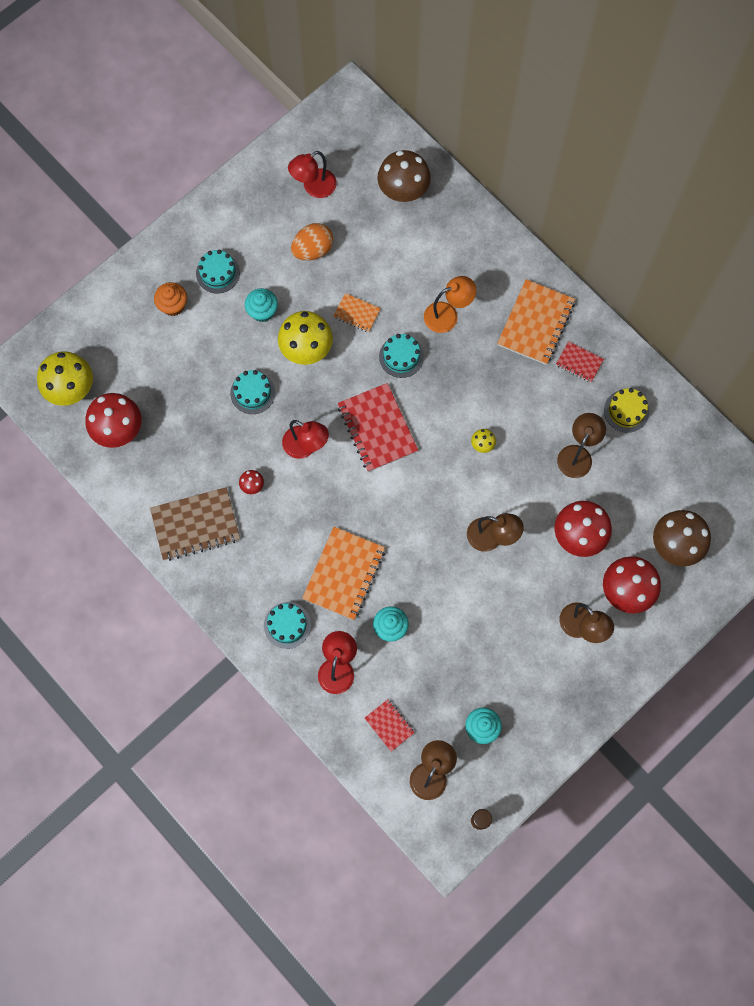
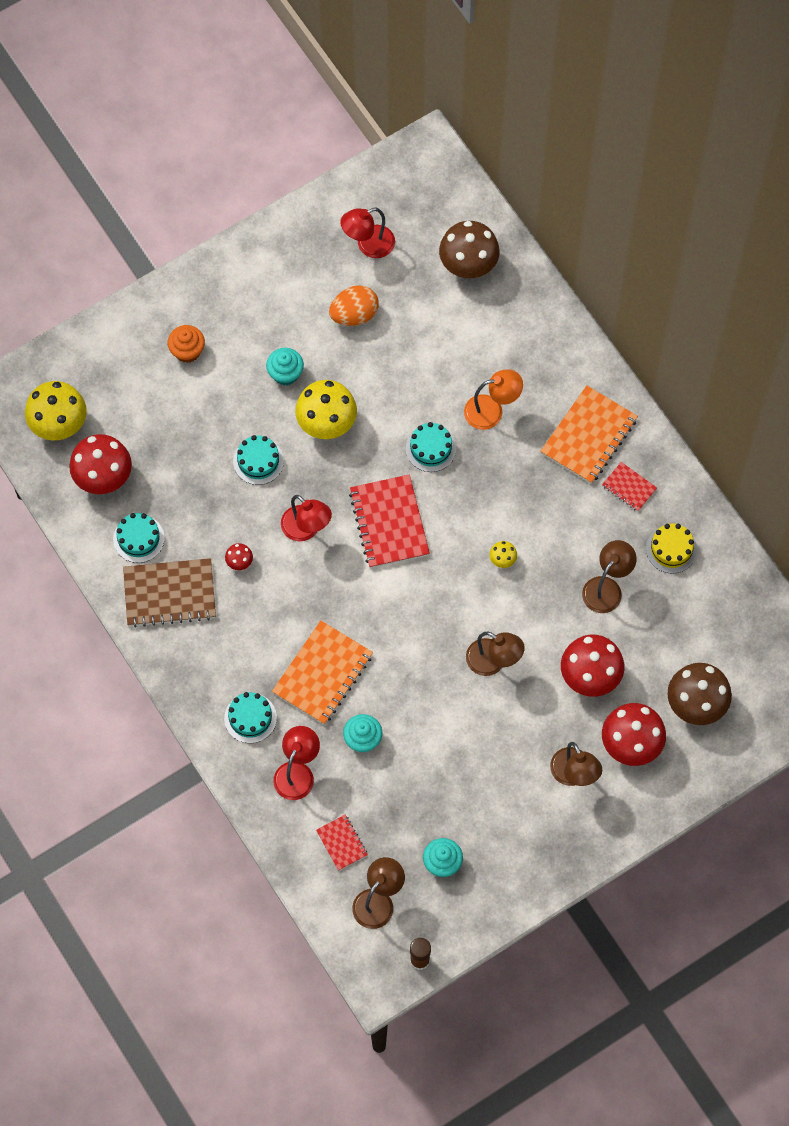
camera: 10 degrees right, 5 degrees down
(218, 273) = (243, 323): turquoise cake -> turquoise cake (138, 538)
(357, 313) = (390, 393): orange notebook -> none

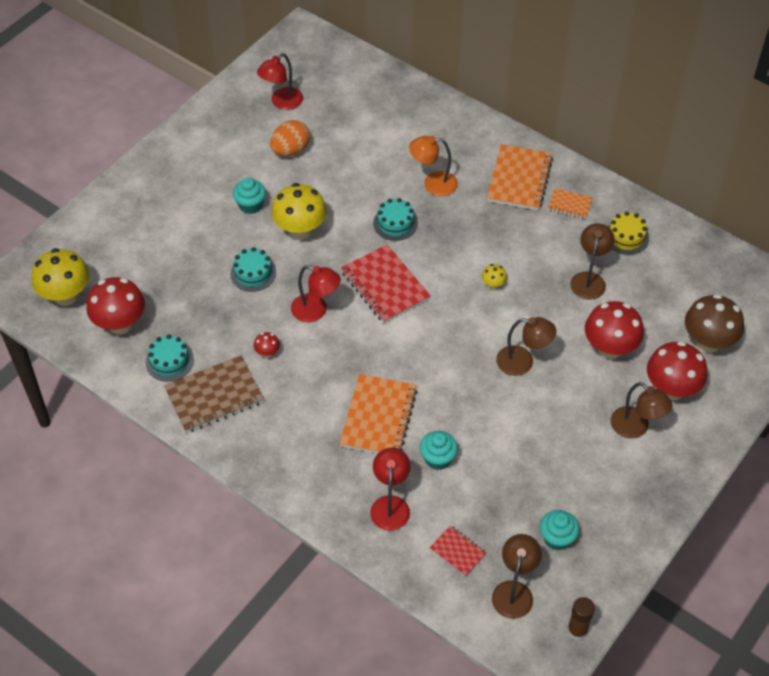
camera: 20 degrees left, 15 degrees down
(187, 351) = (160, 212): orange cupcake -> none
(250, 718) = (328, 473): turquoise cake -> none
(468, 265) = (368, 94): brown mushroom -> none
(491, 411) = (433, 184): orange lamp -> orange lamp turned 150 degrees counterclockwise
(629, 487) = (569, 204): red notebook -> orange notebook

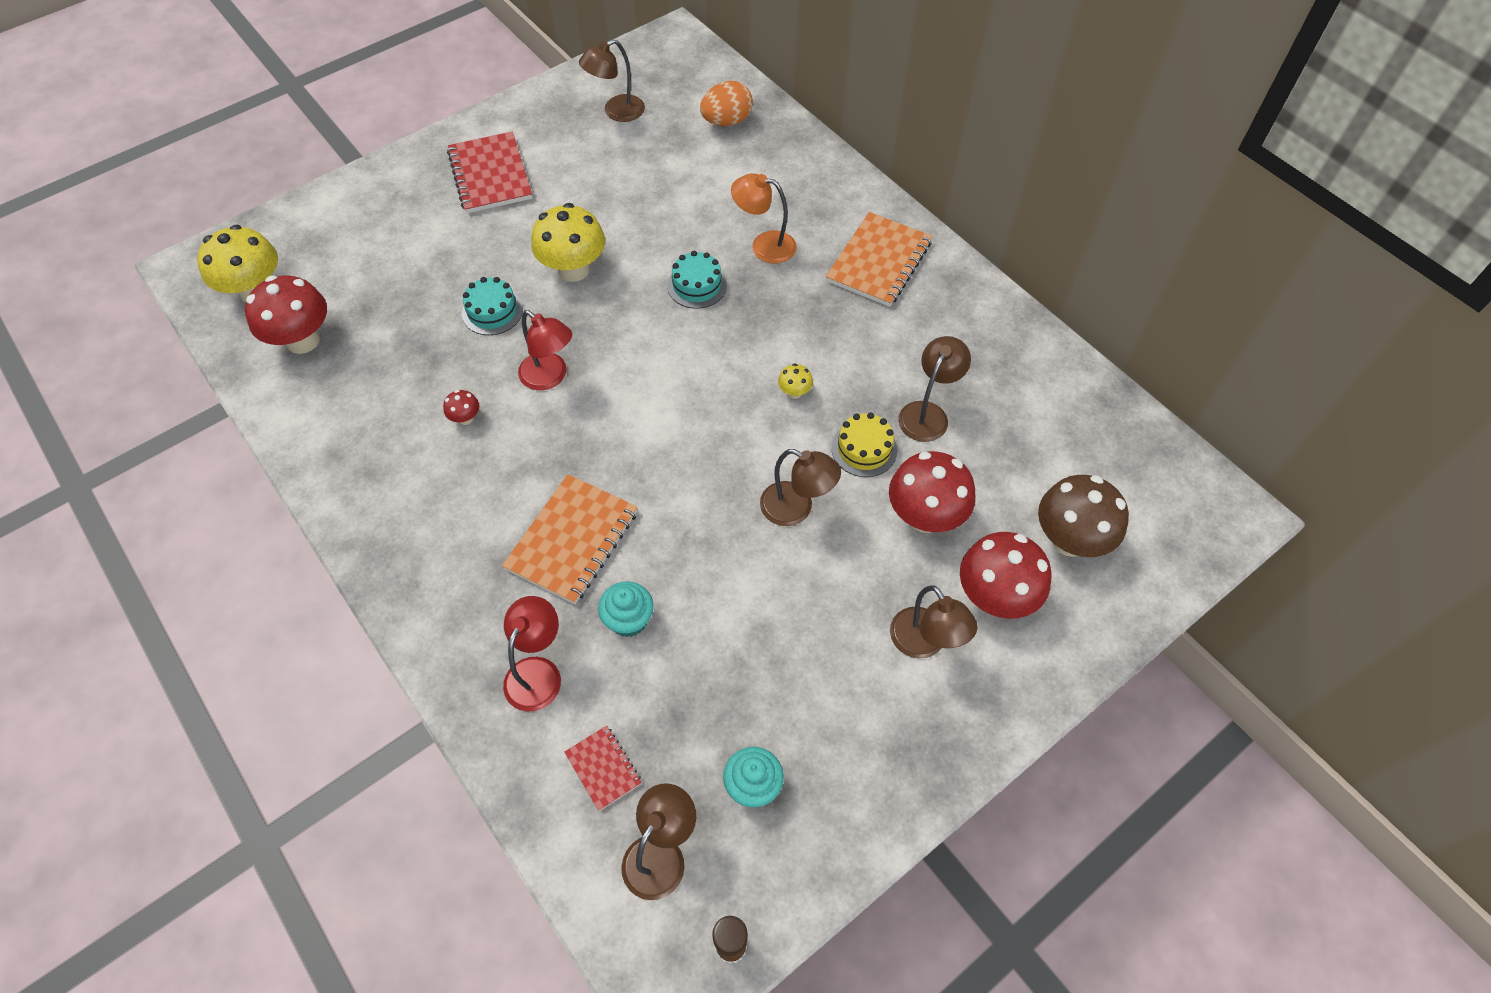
camera: 15 degrees right, 5 degrees up
(169, 361) = (339, 402): turquoise cake -> none
(214, 396) = (374, 460): brown notebook -> none
(250, 205) = (526, 227): turquoise cupcake -> none
(282, 102) = (616, 112): red lamp -> brown lamp
(290, 150) = (603, 170): orange egg -> orange egg (727, 121)
(385, 285) = (652, 363): red notebook -> red notebook (490, 175)
(569, 204) = (934, 308): orange notebook -> none
(626, 237) = (998, 366): yellow cake -> yellow cake (864, 449)

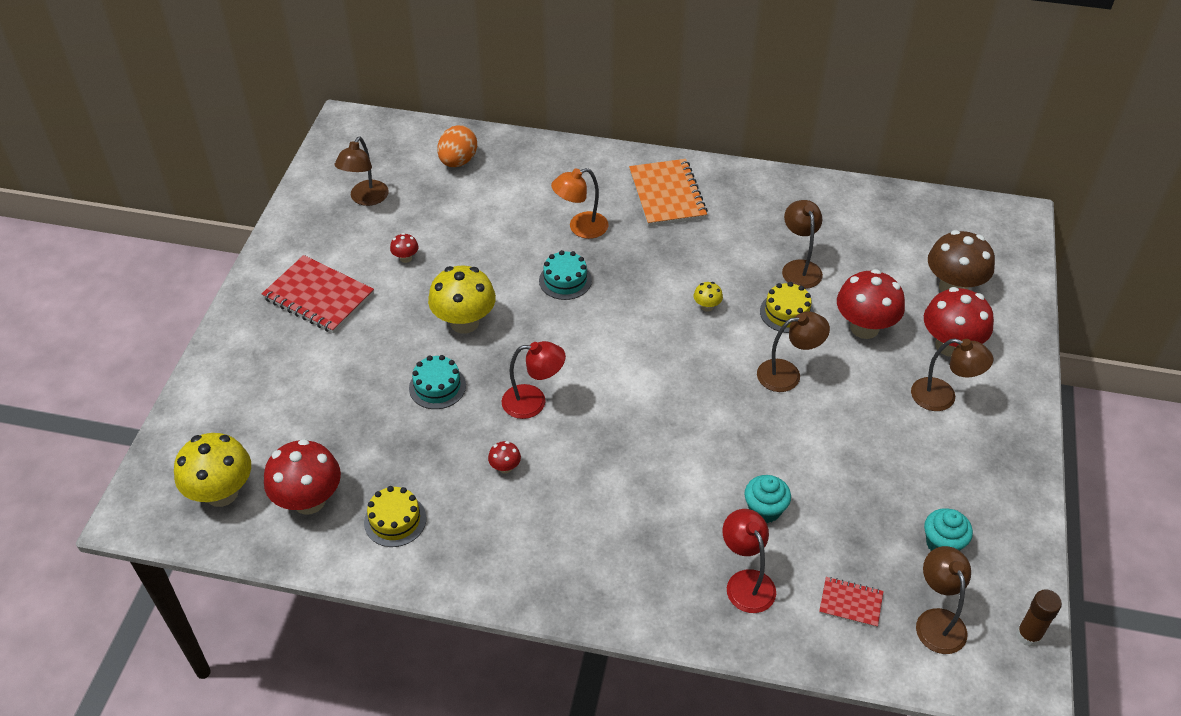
camera: 40 degrees left, 10 degrees down
(341, 402) = (395, 520): none -> yellow cake
(572, 540) = (673, 490): orange notebook -> none
(590, 183) = (406, 258): none -> red mushroom

